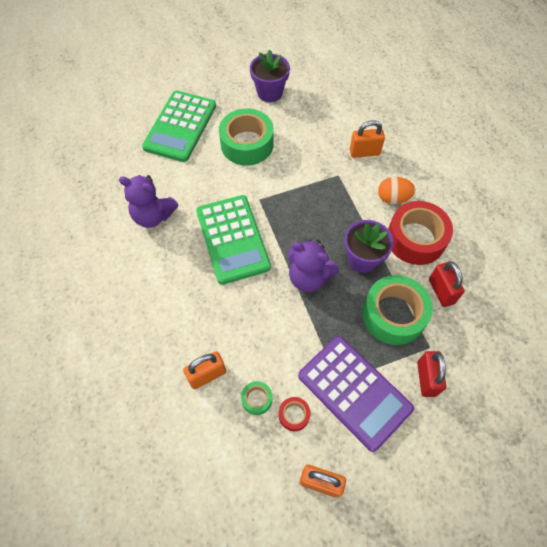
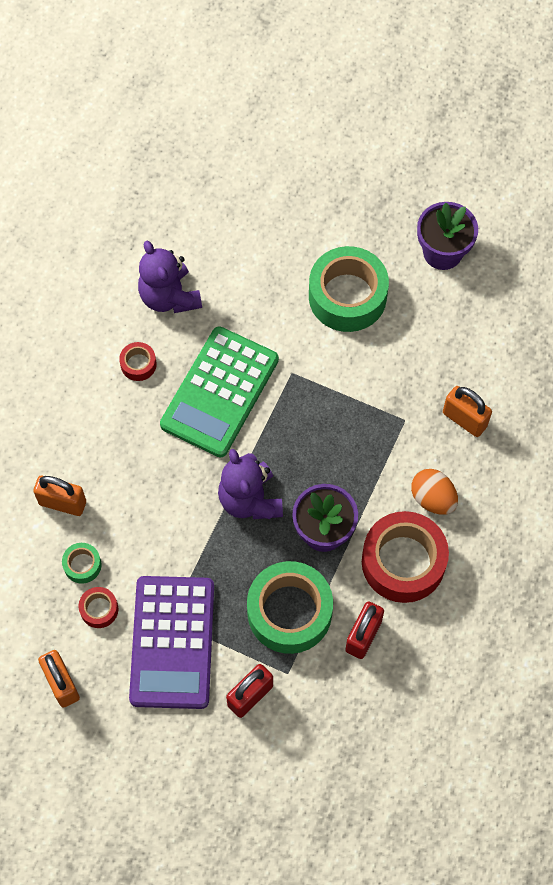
camera: 45 degrees right, 5 degrees up
(172, 263) = (138, 364): none -> red tape
(180, 126) = (299, 212): green calculator -> none

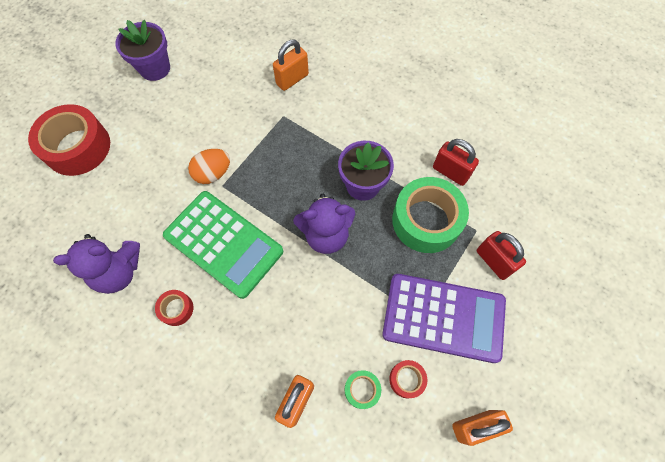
camera: 80 degrees left, 0 degrees up
(347, 296) = (168, 135): green tape -> none
(403, 562) = (395, 136): red tape -> red tape (77, 147)
(433, 498) = (349, 109): orange egg -> orange egg (213, 173)

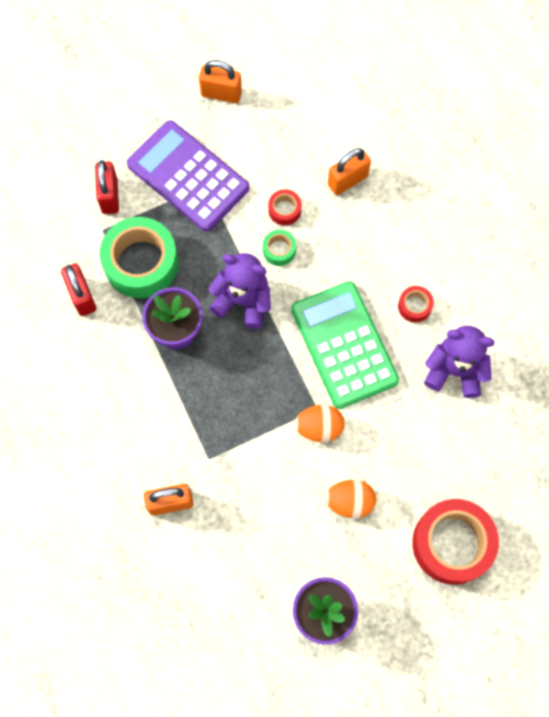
camera: 150 degrees left, 5 degrees up
(166, 137) = (350, 501): none -> orange egg
(362, 390) = (291, 161): green tape -> green tape (279, 250)
(406, 379) = (251, 149): red tape -> red tape (284, 210)

